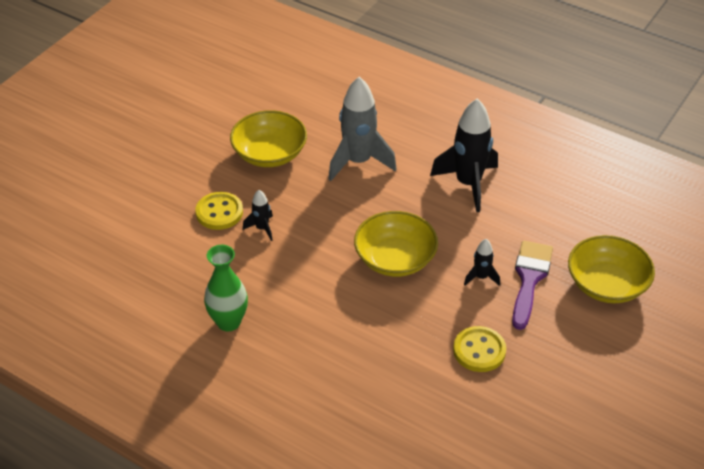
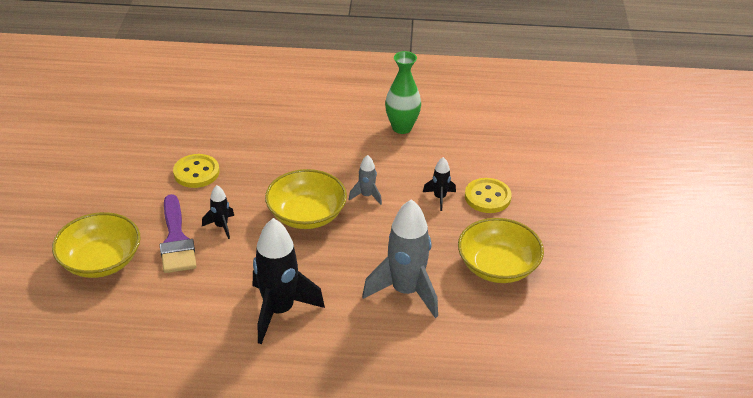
camera: 150 degrees right, 5 degrees down
(326, 256) = (366, 196): none -> grey rocket

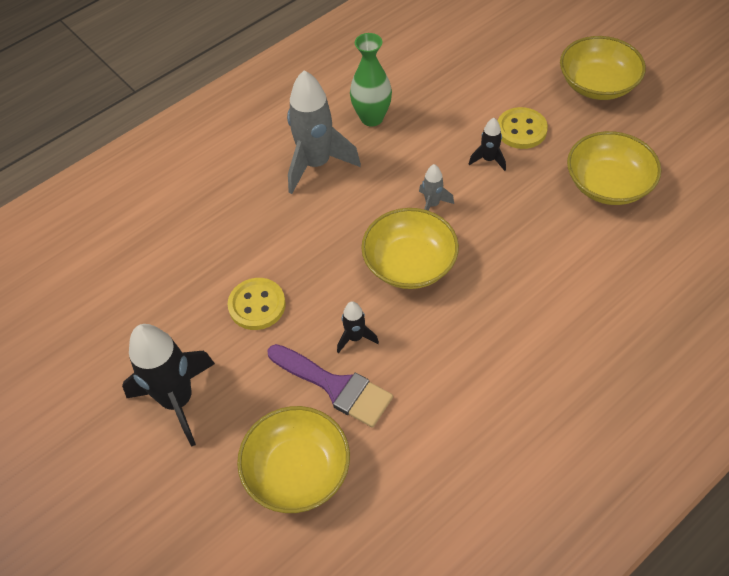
camera: 40 degrees left, 15 degrees up
(279, 311) = (513, 371): black rocket -> black rocket (178, 400)
(406, 291) = (577, 264): grey rocket -> grey rocket (316, 164)
(584, 208) = (597, 84): none -> yellow bowl

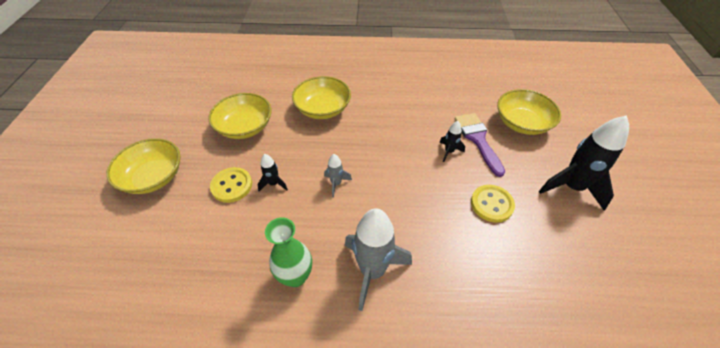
camera: 140 degrees left, 5 degrees down
(409, 263) = (385, 164): yellow bowl -> yellow bowl (323, 109)

